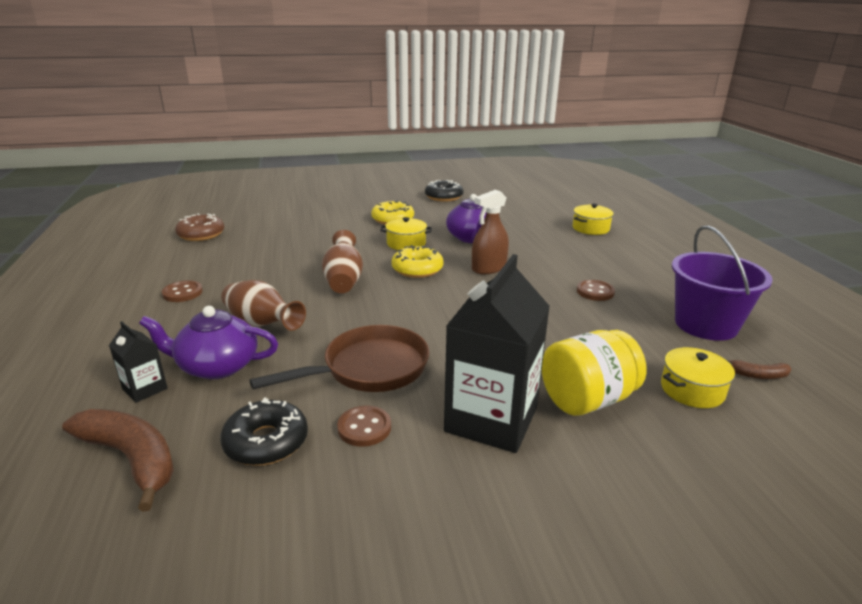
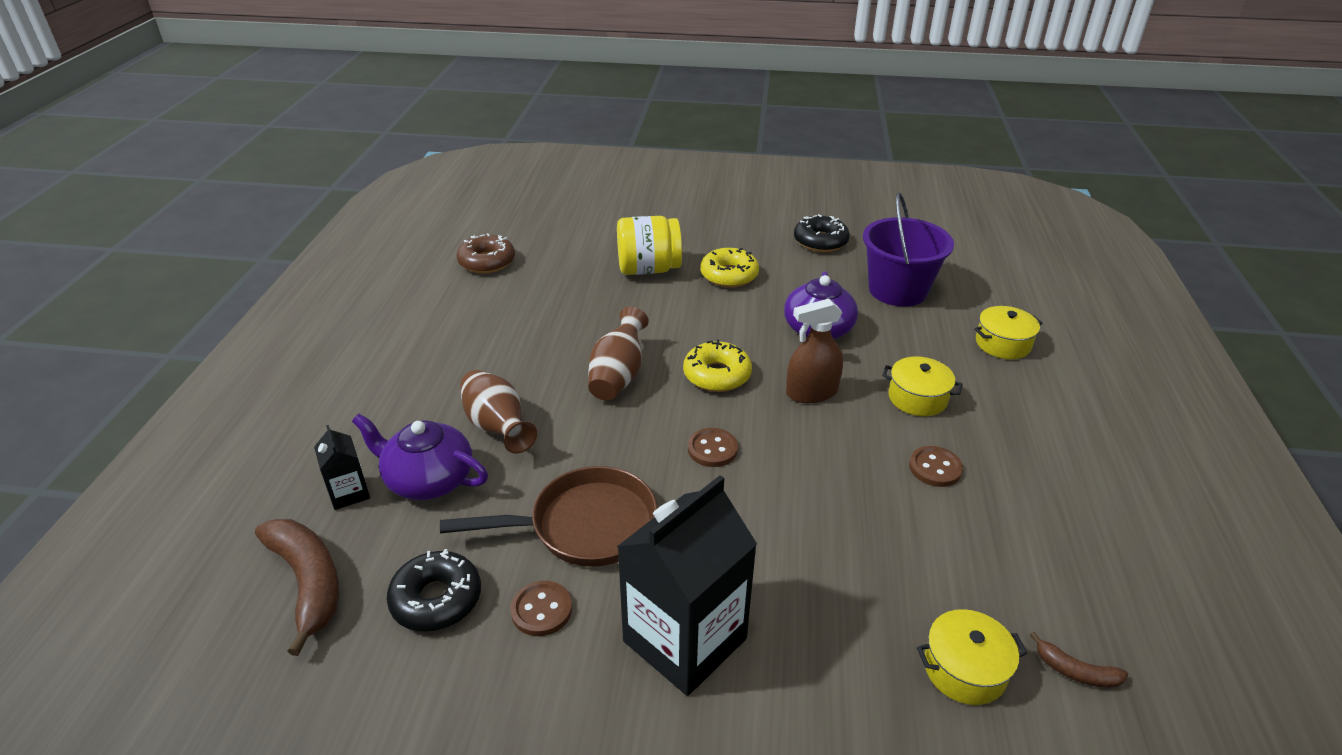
camera: 20 degrees right, 10 degrees up
(182, 293) = (433, 358): brown button -> brown button (712, 449)
(406, 243) = (725, 325): yellow pot -> yellow pot (917, 398)
(587, 399) = (816, 644): yellow jar -> yellow jar (648, 269)
(706, 324) = (1060, 565): purple bucket -> purple bucket (897, 290)

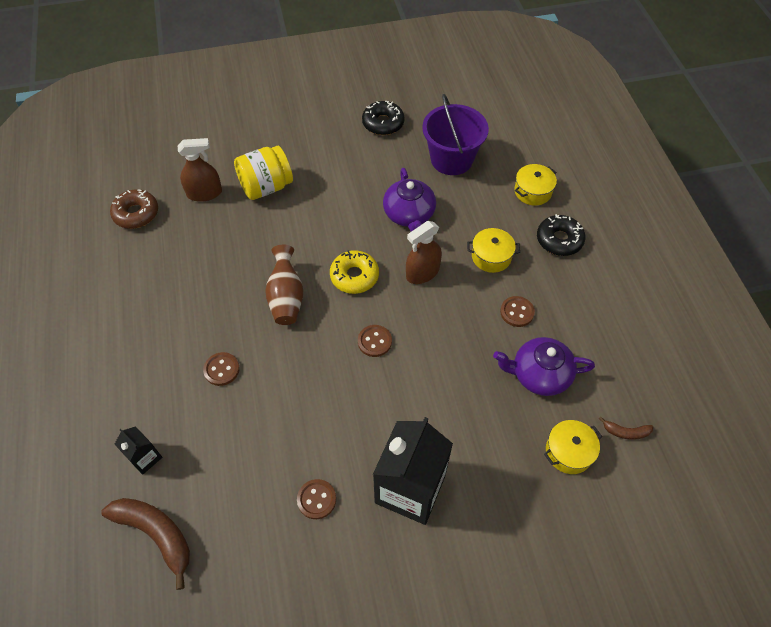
camera: 20 degrees left, 20 degrees up
(428, 479) = (195, 428): purple teapot -> purple teapot (539, 374)
(436, 599) = (247, 516): black donut -> black donut (559, 240)
(497, 427) = (221, 369): brown vase -> brown button
(573, 260) = (204, 193): none -> brown spray bottle
(585, 526) = (317, 429): brown pan -> none
(729, 275) = (328, 177): yellow donut -> none

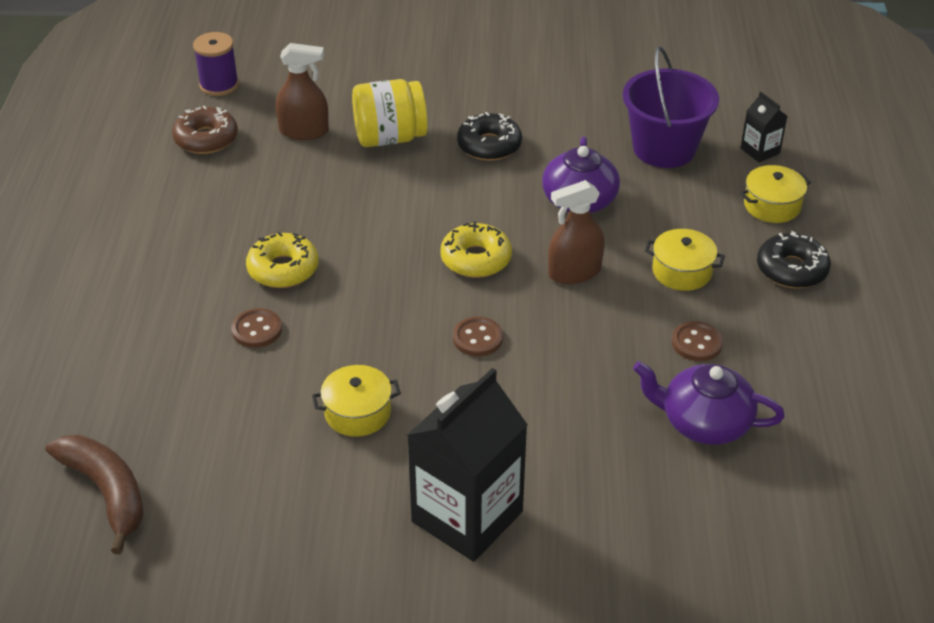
camera: 15 degrees right, 15 degrees down
(131, 165) = (219, 85): none -> purple spool
(145, 458) = (122, 406): black carton -> black carton (760, 151)
(225, 314) = (283, 269): none -> yellow donut
(286, 297) = (373, 266): brown vase -> none
(316, 499) = (332, 500): brown button -> none
(383, 123) = (579, 91): black donut -> black donut (489, 145)
(568, 452) = (715, 522): yellow pot -> yellow pot (357, 412)
(625, 432) = (811, 517): brown banana -> none

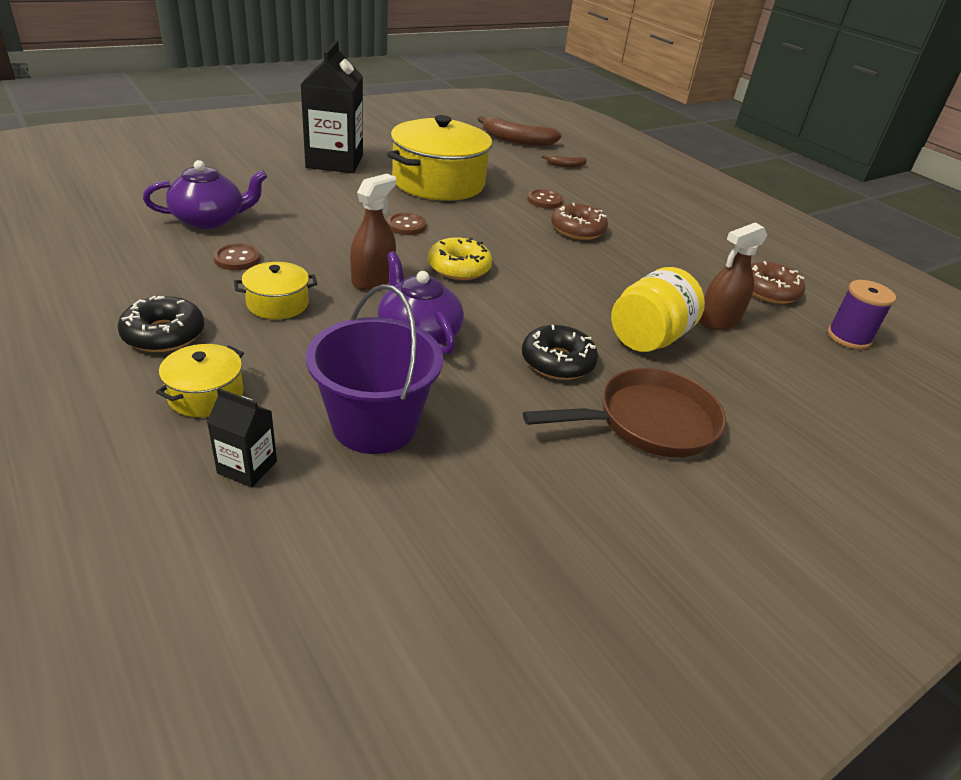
camera: 140 degrees right, 5 degrees down
(122, 396) = (565, 165): none -> brown banana
(283, 269) = (577, 230): yellow donut -> brown donut
(357, 412) = (438, 182): yellow pot -> yellow pot, size x2.13
(476, 90) = (648, 422): none -> brown pan

